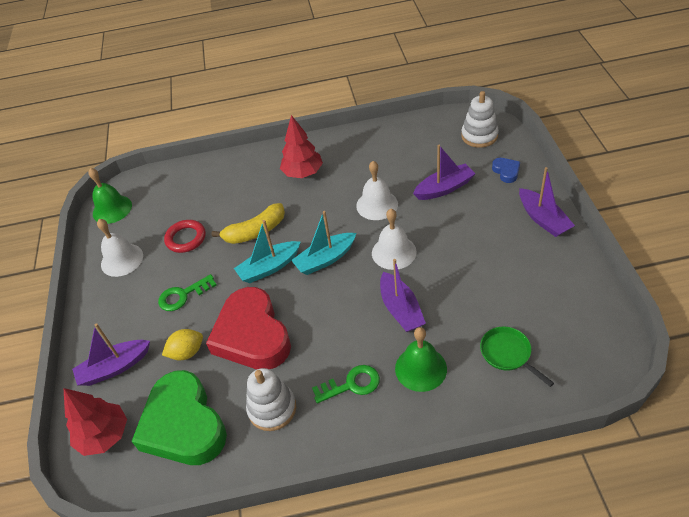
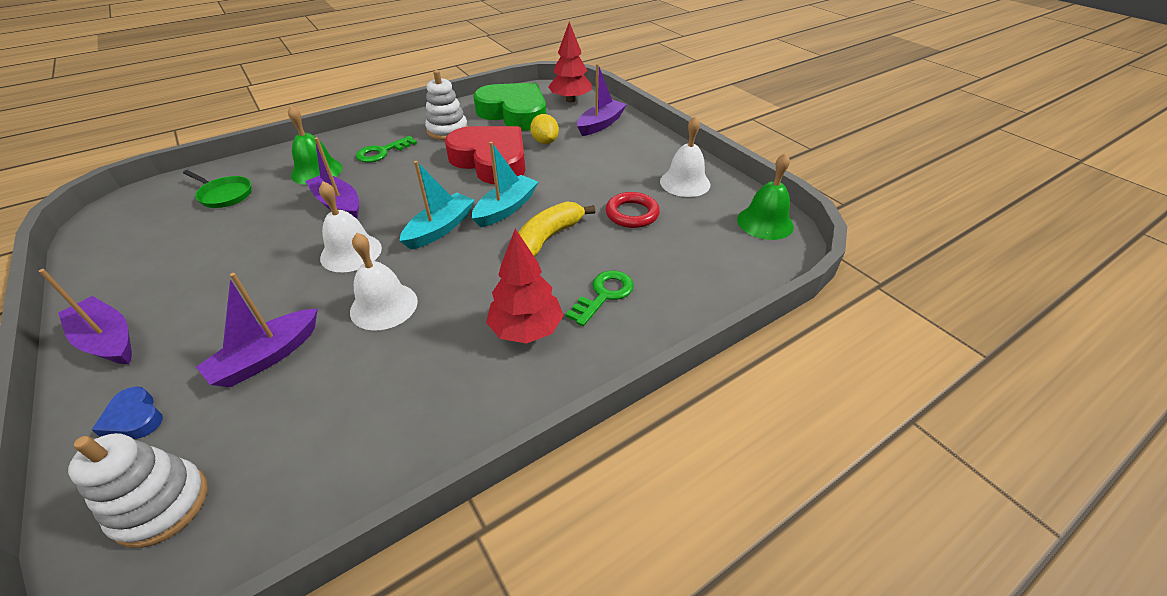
camera: 150 degrees right, 5 degrees down
(183, 295) = (585, 171): green key -> green key (604, 295)
(187, 352) = (545, 141): yellow lemon -> yellow lemon turned 60 degrees counterclockwise

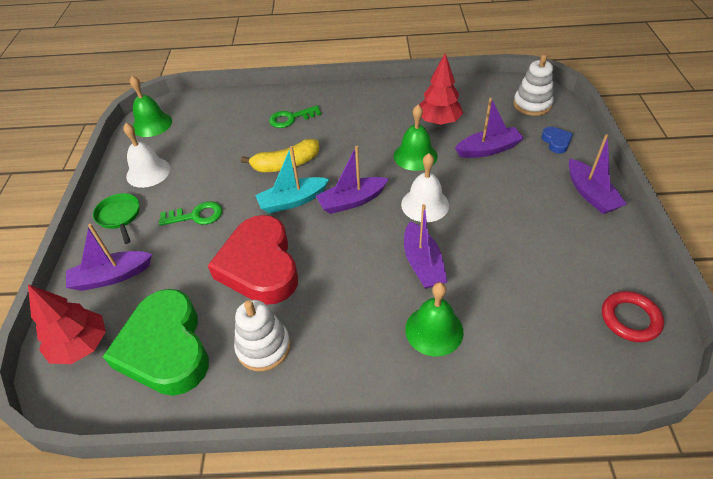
camera: 145 degrees left, 5 degrees up
(224, 195) = (534, 330): green pan -> green pan (119, 216)
(382, 152) = (355, 335): green key -> green key (196, 215)
(384, 306) = (415, 156): white bell -> green bell
(440, 229) = (352, 201): turquoise boat -> purple boat
(526, 330) = (346, 116): red tree -> red tree (439, 121)
(545, 141) = (188, 273): yellow lemon -> none
(632, 214) = (216, 161): red ring -> red ring (630, 319)

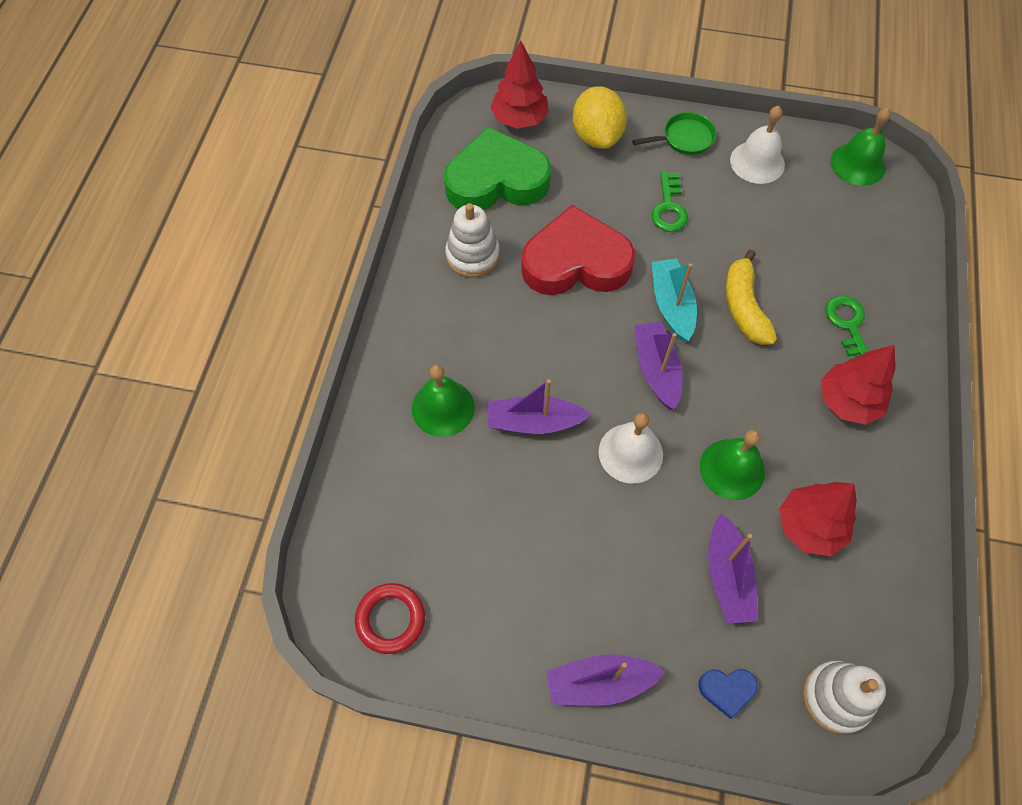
camera: 100 degrees right, 15 degrees up
(112, 276) = (597, 136): purple boat -> yellow lemon
(348, 114) = (848, 402): none -> red tree

